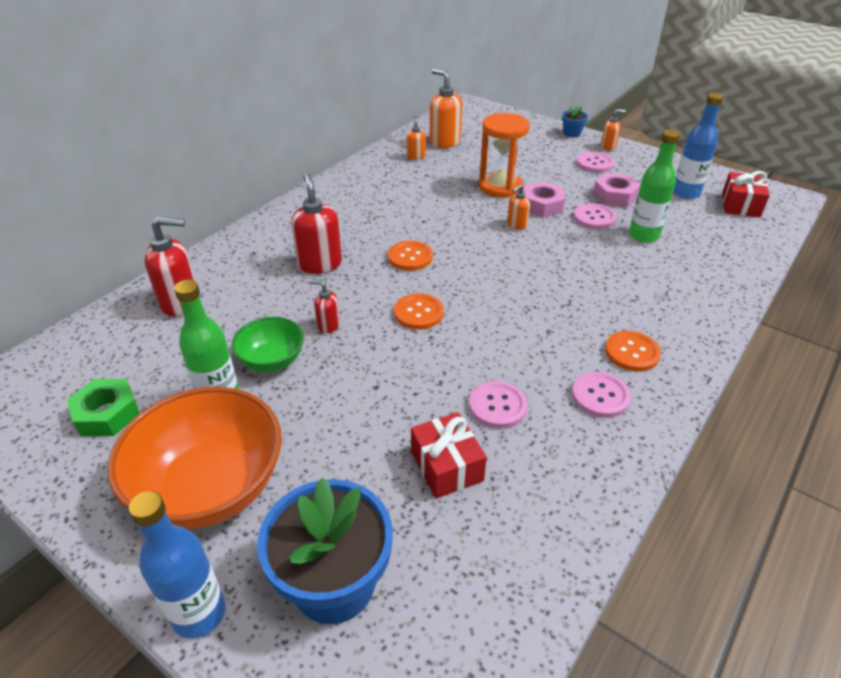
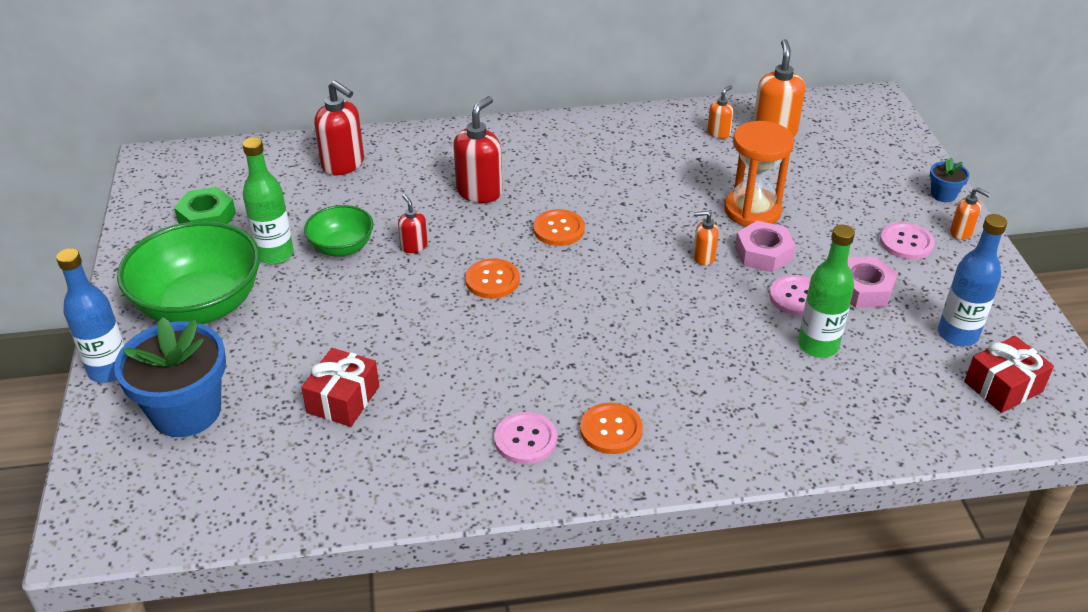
camera: 45 degrees right, 0 degrees up
(211, 487) = (200, 306): orange bowl -> green bowl
(497, 406) = (439, 388): pink button -> none

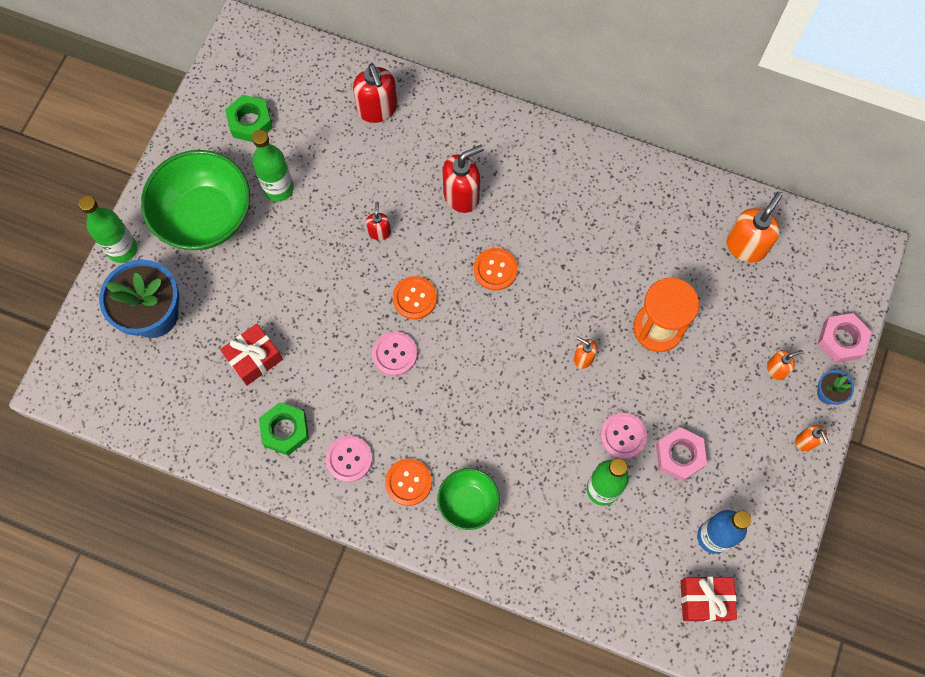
camera: 30 degrees right, 30 degrees up
(109, 370) = (122, 249): blue bottle -> green bottle
(342, 247) = (328, 206): green bowl -> green bowl (468, 502)
(428, 447) = (285, 430): none -> green nut
(718, 133) = (698, 223): orange soap dispenser -> orange soap dispenser (776, 369)
(763, 253) = (632, 378): pink nut -> pink nut (841, 340)
(906, 243) = (752, 428): pink button -> pink button (394, 354)

